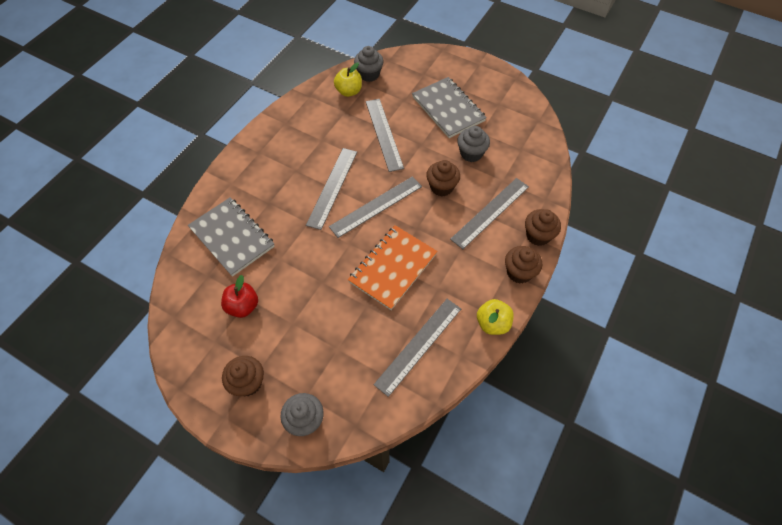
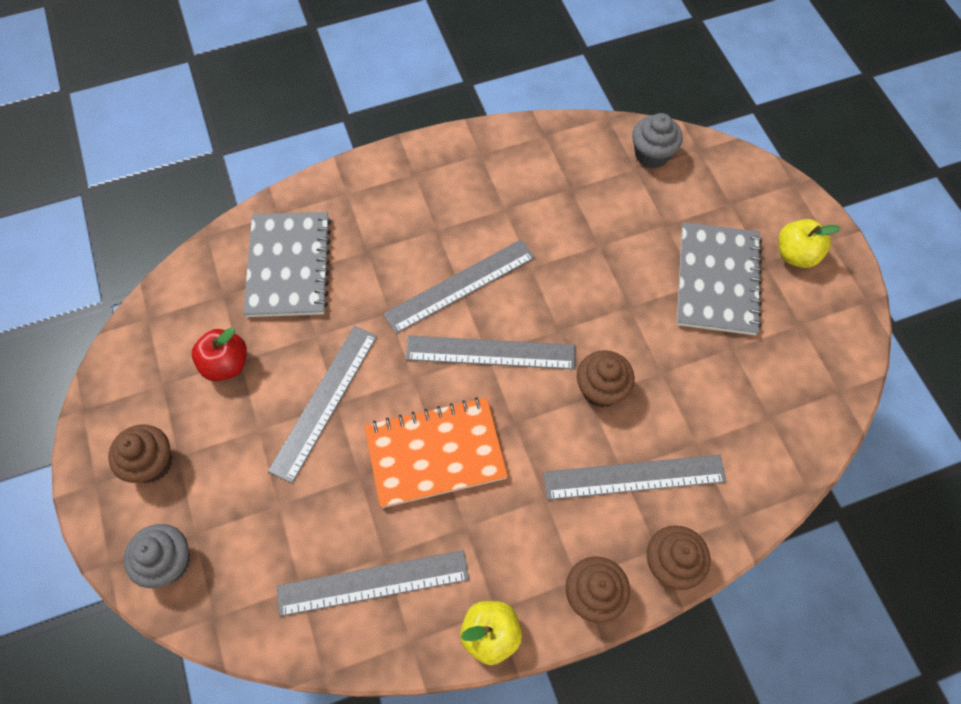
camera: 40 degrees right, 5 degrees up
(349, 91) = (601, 162): yellow apple -> yellow apple (796, 254)
(384, 134) = (593, 256): grey ruler -> grey ruler (324, 401)
(471, 153) = (688, 370): grey cupcake -> none

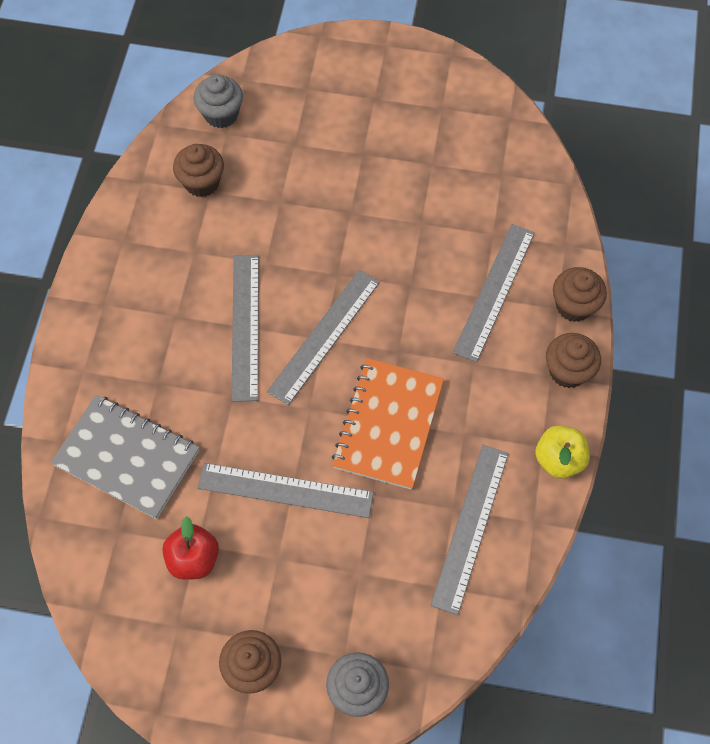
camera: 60 degrees left, 0 degrees up
(324, 401) = (285, 490): grey ruler -> grey ruler turned 45 degrees counterclockwise
(601, 389) = (409, 273): brown cupcake -> brown cupcake (202, 182)
(717, 280) = (368, 139): grey notebook -> none
(796, 254) = (382, 74): yellow apple -> none

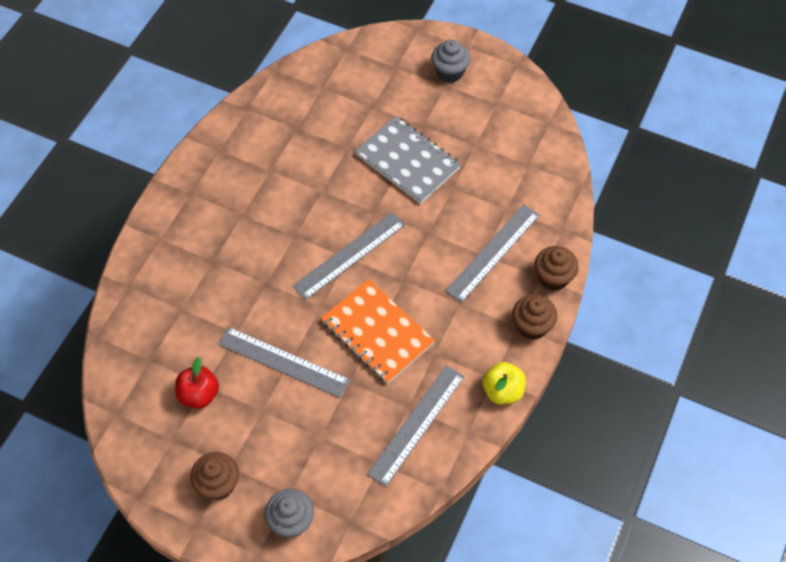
camera: 15 degrees right, 5 degrees down
(127, 458) = (172, 309): grey notebook -> grey notebook (407, 161)
(202, 182) = (292, 120): brown cupcake -> none
(221, 114) = (322, 72): grey cupcake -> grey cupcake (449, 72)
(245, 326) = (291, 234): grey ruler -> none
(388, 425) = (377, 333): orange notebook -> orange notebook turned 75 degrees counterclockwise

